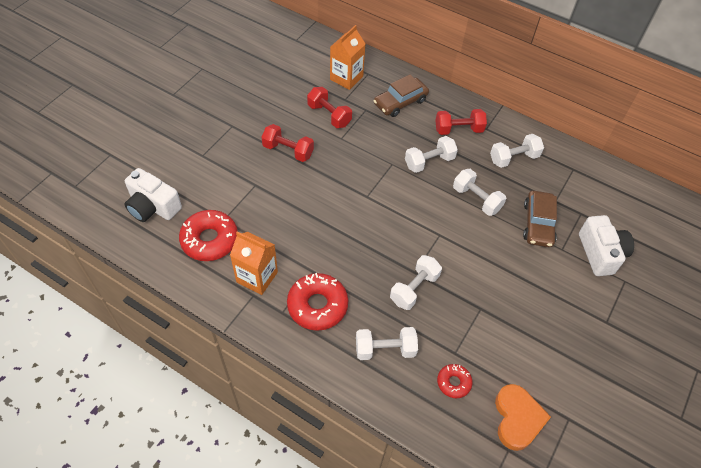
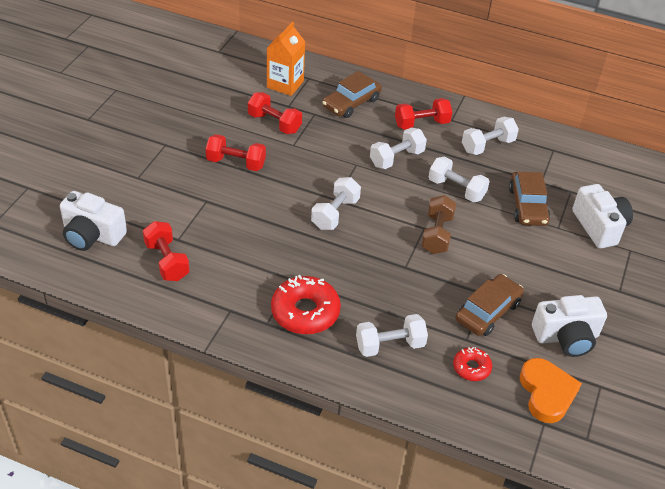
camera: 10 degrees left, 10 degrees down
(209, 240) = (167, 261): red donut -> red dumbbell
(257, 277) = (230, 292): orange carton -> none
(414, 289) = (408, 283): white dumbbell -> white dumbbell (335, 213)
(449, 243) = (437, 234): none -> brown dumbbell
(480, 327) = (488, 311): none -> brown car
(547, 363) = (566, 337): none -> white camera

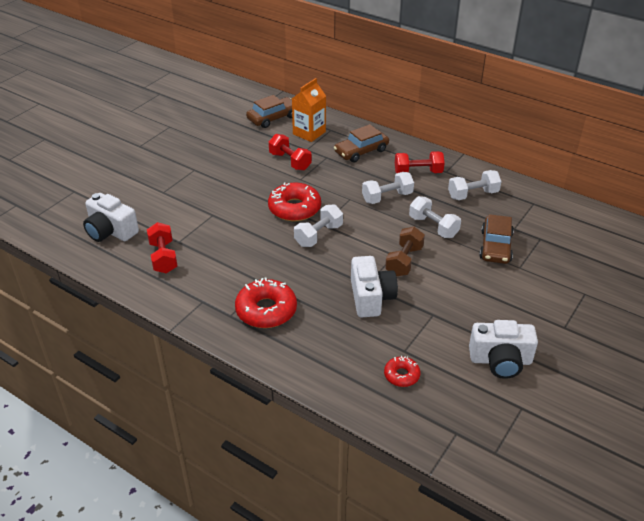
camera: 15 degrees right, 5 degrees down
(236, 163) = (247, 188): red dumbbell -> none
(298, 183) = (294, 208): none -> red donut
(390, 345) = (332, 347): white dumbbell -> none
(488, 311) = (431, 330): brown car -> brown car (273, 118)
(547, 393) = (467, 406): orange heart -> none
(599, 227) = (560, 271): white camera -> white camera (371, 298)

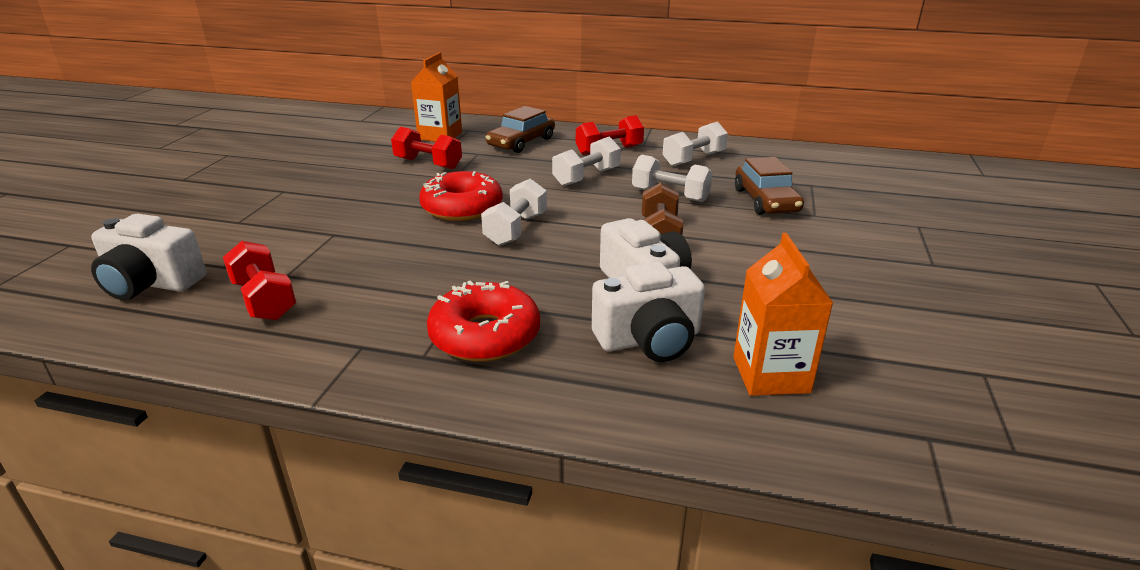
camera: 20 degrees left, 10 degrees down
(273, 118) = (381, 129): brown car -> none
(401, 375) = (771, 375): red donut -> orange carton
(500, 360) = (894, 320): white camera -> white camera (649, 340)

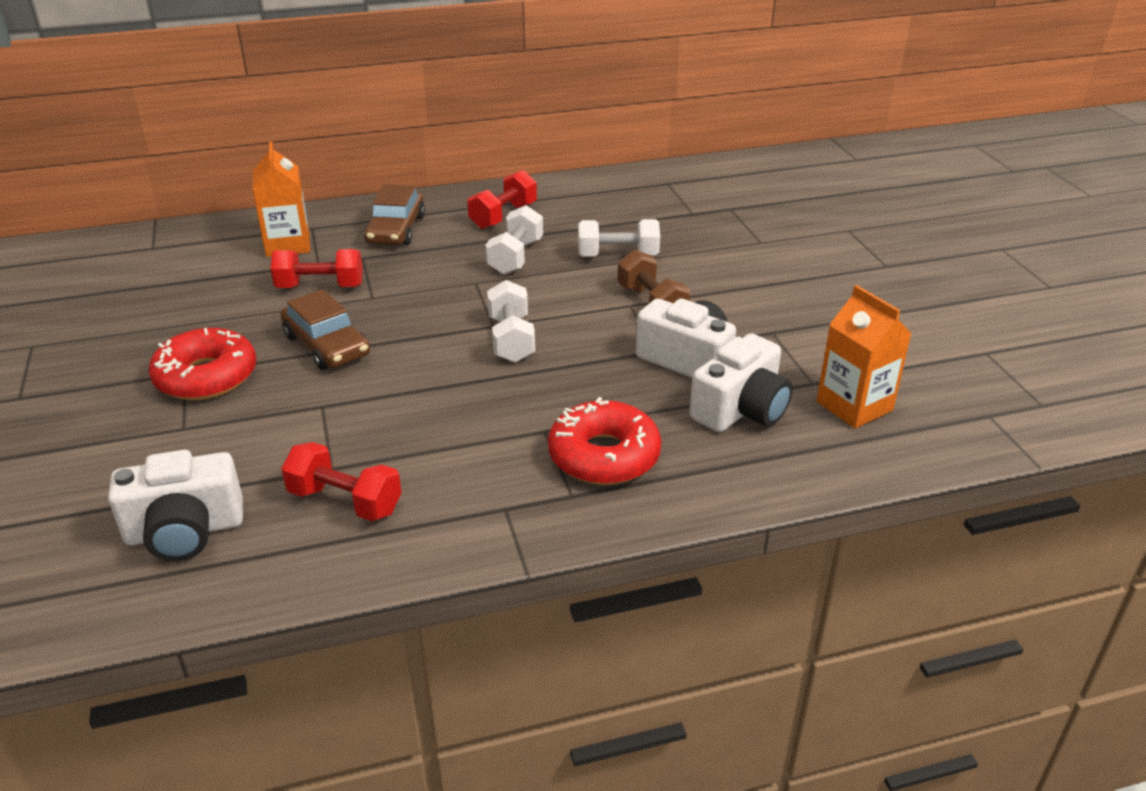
camera: 30 degrees left, 5 degrees up
(462, 207) = (426, 331): red donut -> red donut (206, 377)
(693, 159) = (599, 206): white dumbbell -> none
(765, 200) = (707, 238): brown car -> brown car (326, 345)

